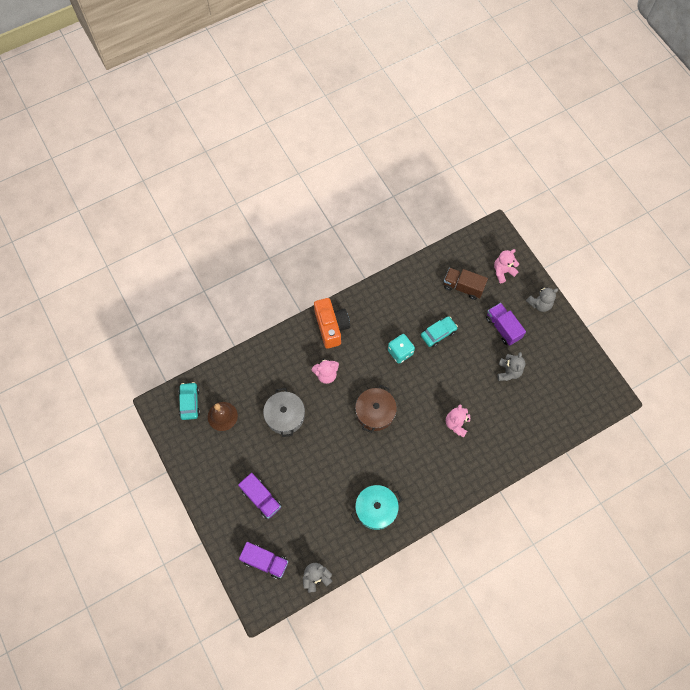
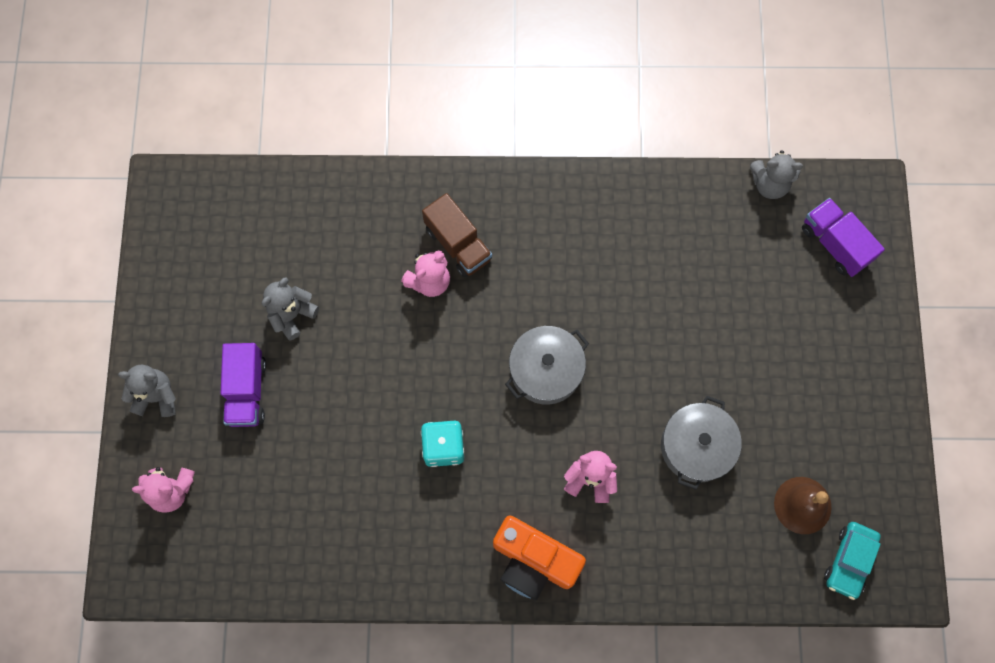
camera: 150 degrees left, 5 degrees up
(261, 498) = (798, 336): purple truck -> none
(331, 327) = (533, 561): orange camera -> orange camera turned 75 degrees counterclockwise
(375, 412) = (546, 370): brown pot -> grey pot
(376, 509) = (630, 227): turquoise pot -> none
(438, 333) = (359, 443): turquoise car -> none
(463, 287) = (260, 502): brown truck -> brown truck (458, 244)

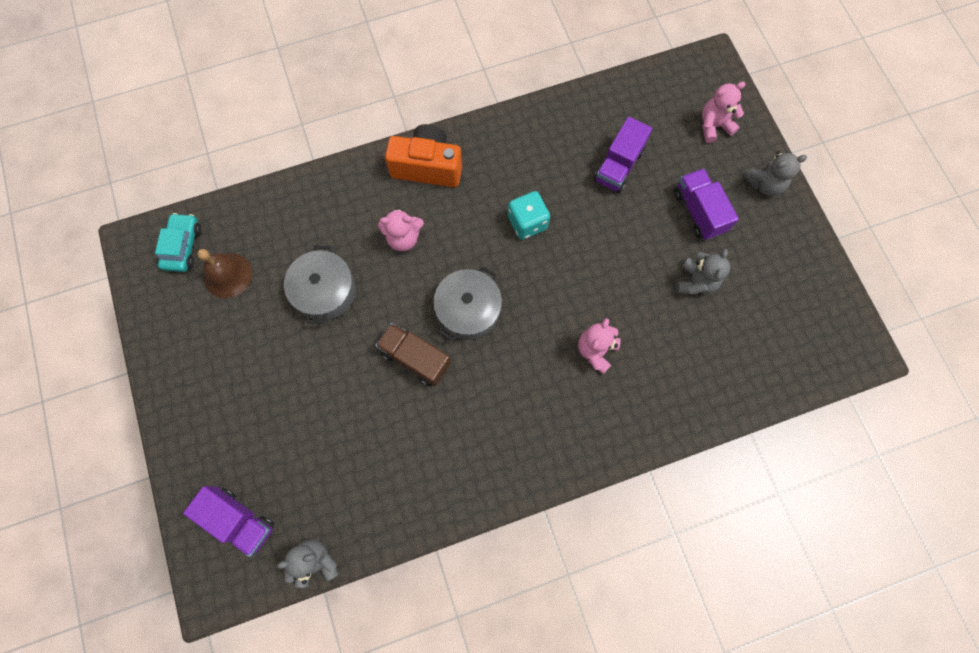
camera: 160 degrees right, 0 degrees up
(309, 479) = (618, 166): none -> purple truck
(458, 244) = (585, 393): brown truck -> brown truck (415, 358)

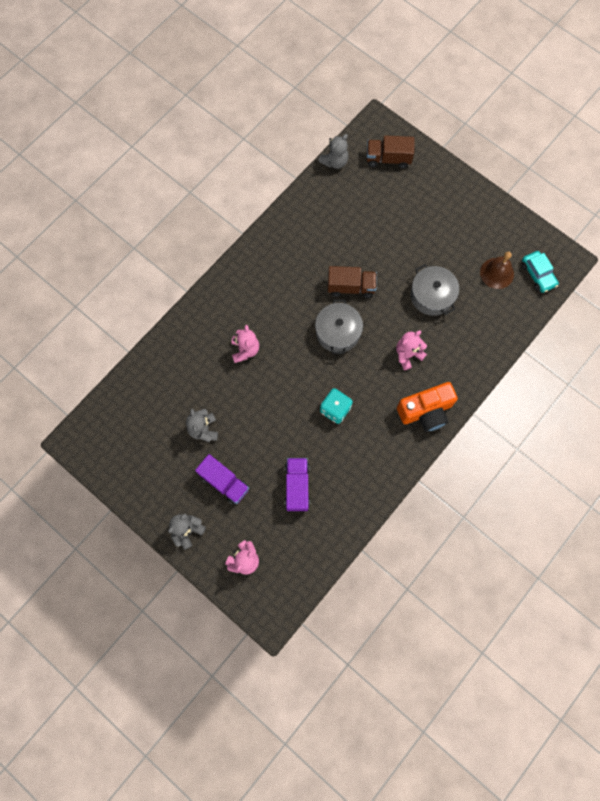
camera: 150 degrees right, 0 degrees up
(239, 520) = (388, 159): purple truck -> brown truck

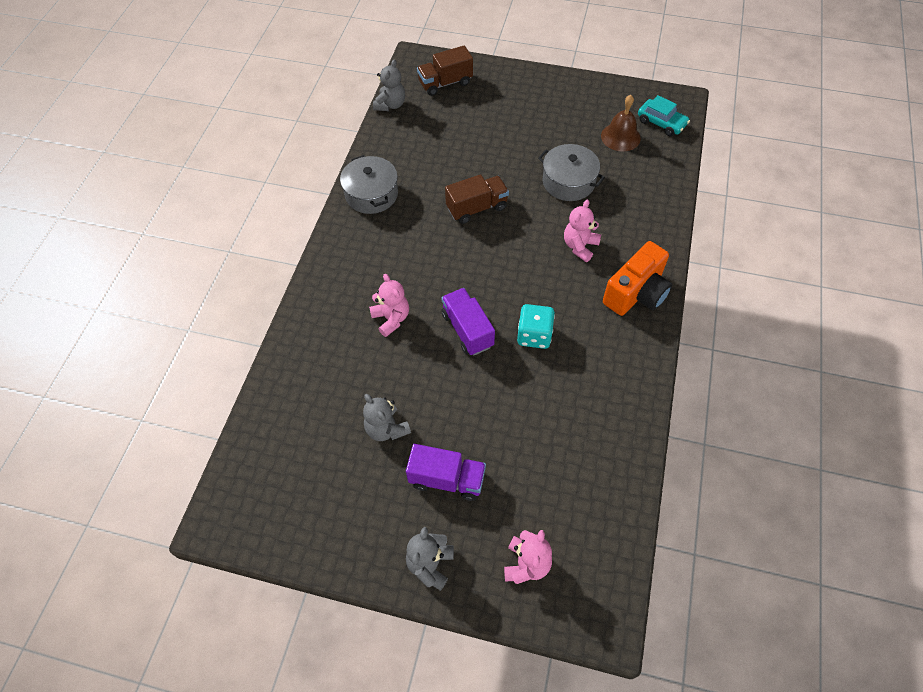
camera: 25 degrees left, 15 degrees down
(297, 486) = (540, 441): purple truck -> purple truck (467, 330)
(338, 332) = (489, 256): grey pot -> grey pot (371, 194)

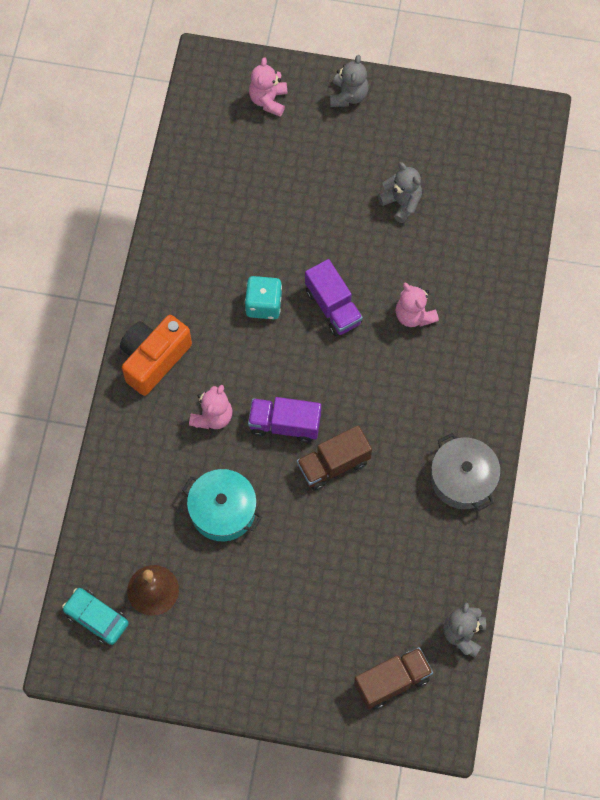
camera: 175 degrees right, 10 degrees up
(447, 479) = (340, 162): purple truck -> purple truck (284, 425)
(568, 182) = (223, 510): grey pot -> turquoise pot

